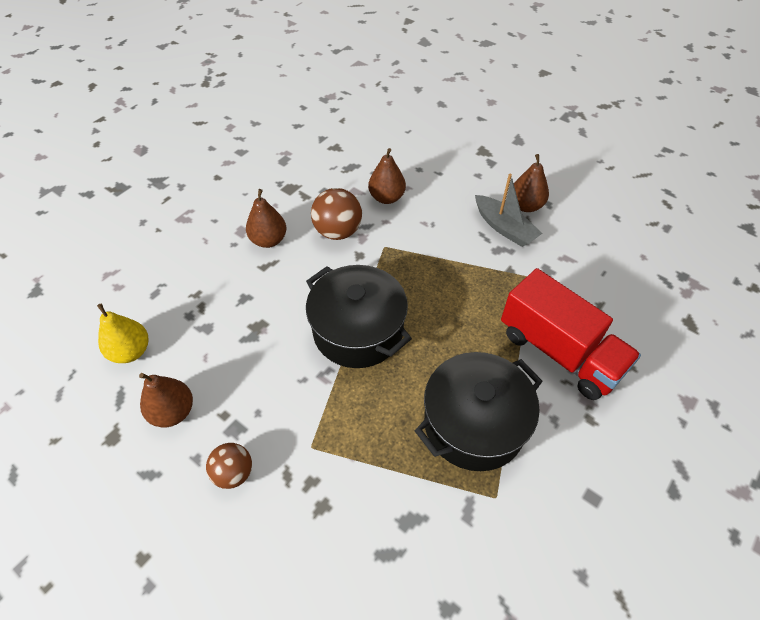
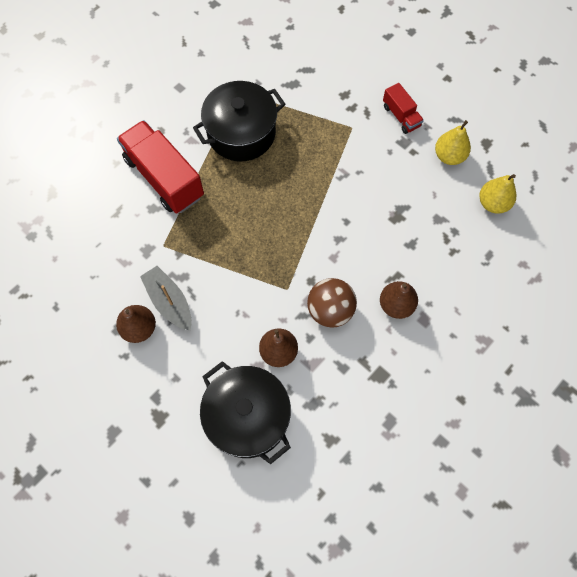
camera: 175 degrees left, 15 degrees up
(173, 412) = (449, 156): brown pear -> yellow pear
(234, 473) = (401, 116): brown ball -> red truck
(358, 331) = (316, 207): black pot -> black pot (247, 417)

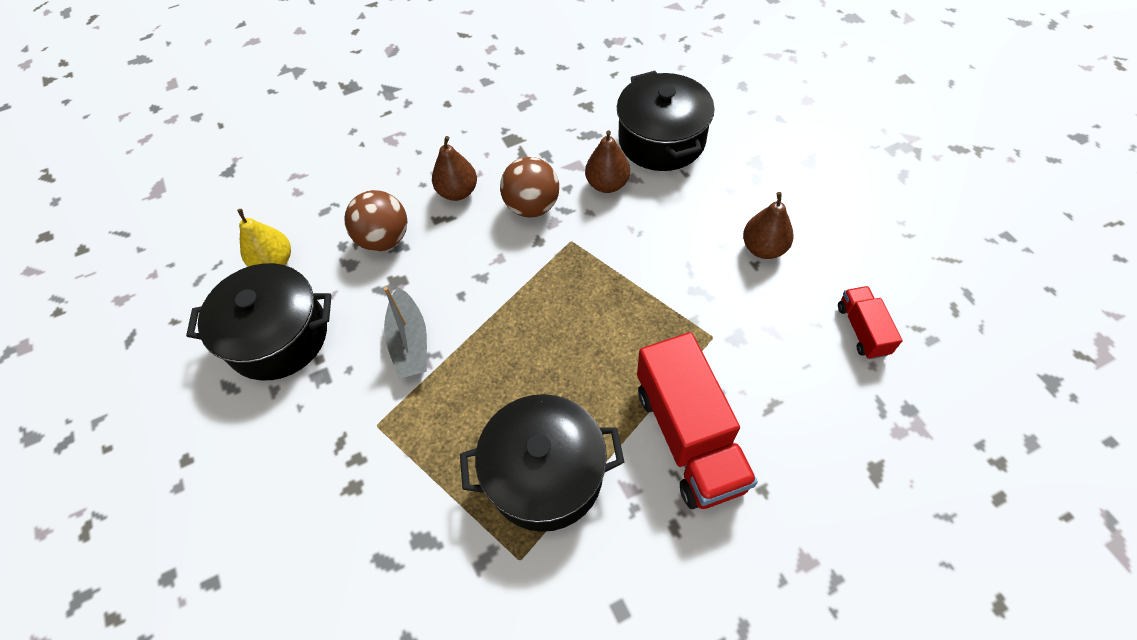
camera: 155 degrees left, 10 degrees down
(169, 302) = (720, 266): grey boat -> grey boat (410, 342)
(401, 116) = (297, 418): red truck -> red truck (862, 330)
(427, 246) = (384, 239): none -> brown ball
(449, 156) = (278, 336): yellow pear -> black pot

